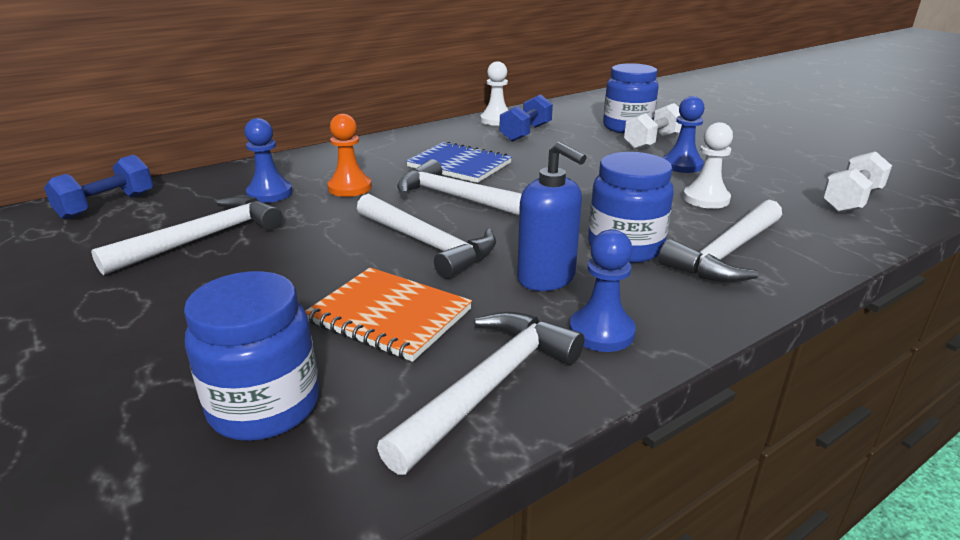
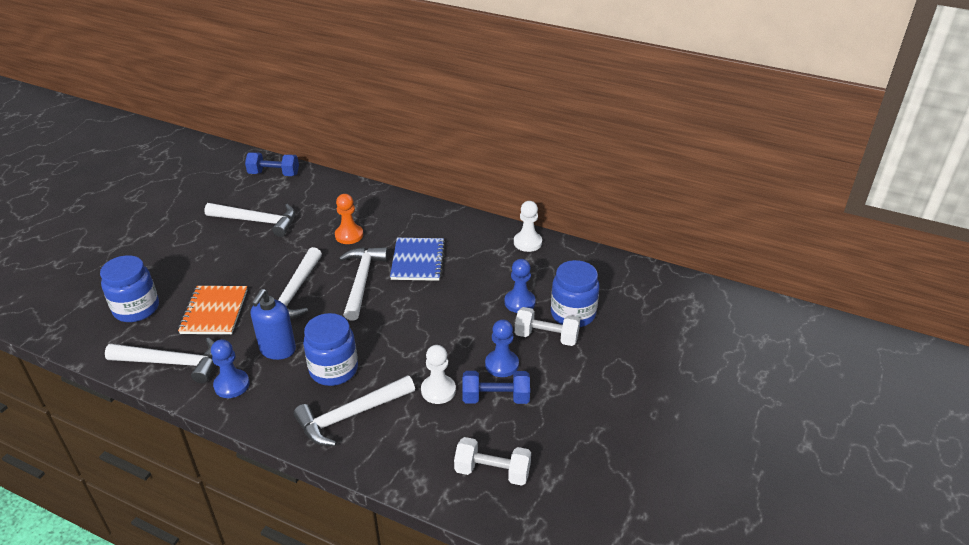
camera: 60 degrees right, 10 degrees up
(269, 193) = (322, 213): blue pawn -> blue pawn (519, 302)
(526, 133) = (509, 266): blue dumbbell -> blue dumbbell (496, 398)
(726, 253) = (351, 415): white hammer -> white hammer turned 45 degrees counterclockwise

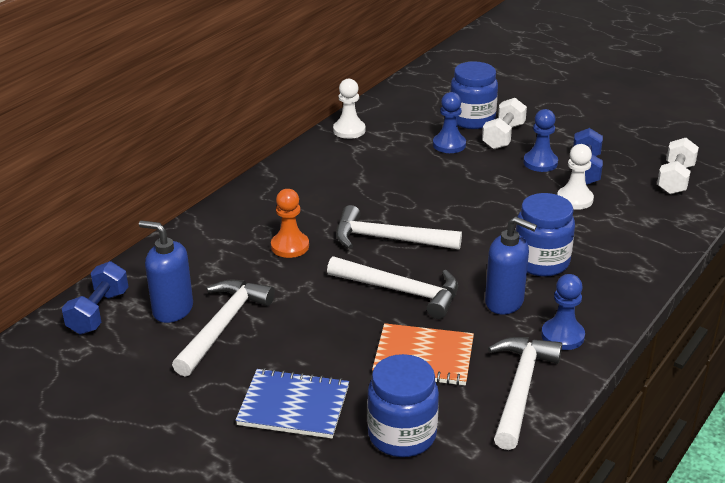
camera: 80 degrees left, 5 degrees down
(275, 199) = (172, 310): none -> blue soap dispenser
(351, 415) = (610, 252): white hammer -> none
(418, 261) = (360, 199): blue notebook -> blue notebook (293, 406)

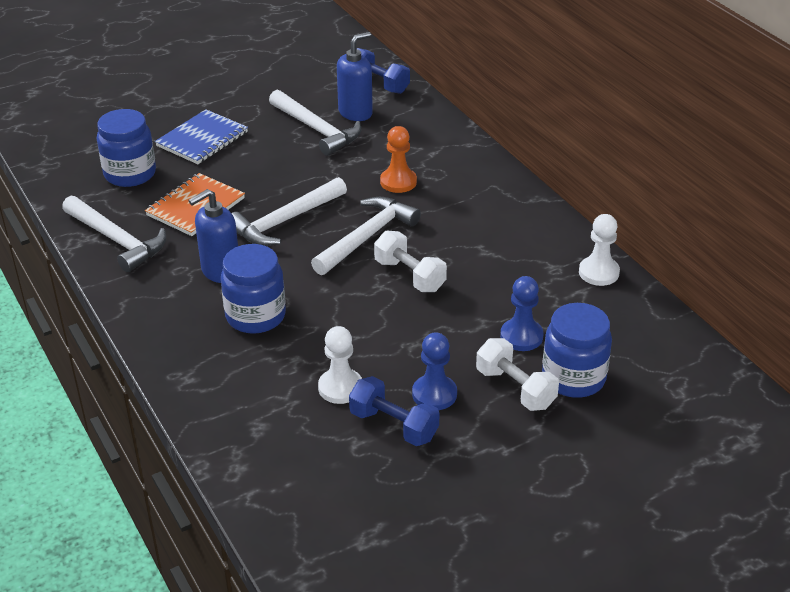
camera: 115 degrees right, 5 degrees up
(562, 336) = (150, 286): blue pawn -> none
(675, 179) = (318, 497): white dumbbell -> white dumbbell (409, 275)

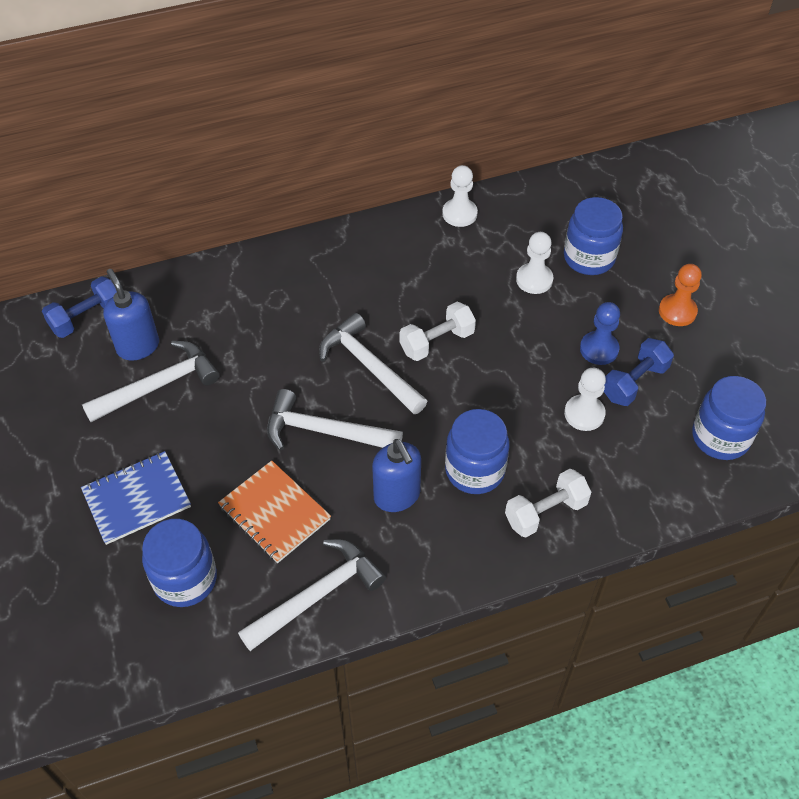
camera: 80 degrees left, 15 degrees up
(202, 139) = (137, 499): blue notebook -> blue notebook turned 75 degrees counterclockwise
(285, 221) = (324, 431): white hammer -> white hammer turned 135 degrees clockwise
(330, 502) = (720, 437): none -> blue jar
(398, 182) = (283, 328): orange pawn -> orange pawn (677, 311)
(515, 388) = (597, 296): white dumbbell -> white dumbbell (545, 512)
(521, 336) = (534, 280): blue pawn -> white pawn

